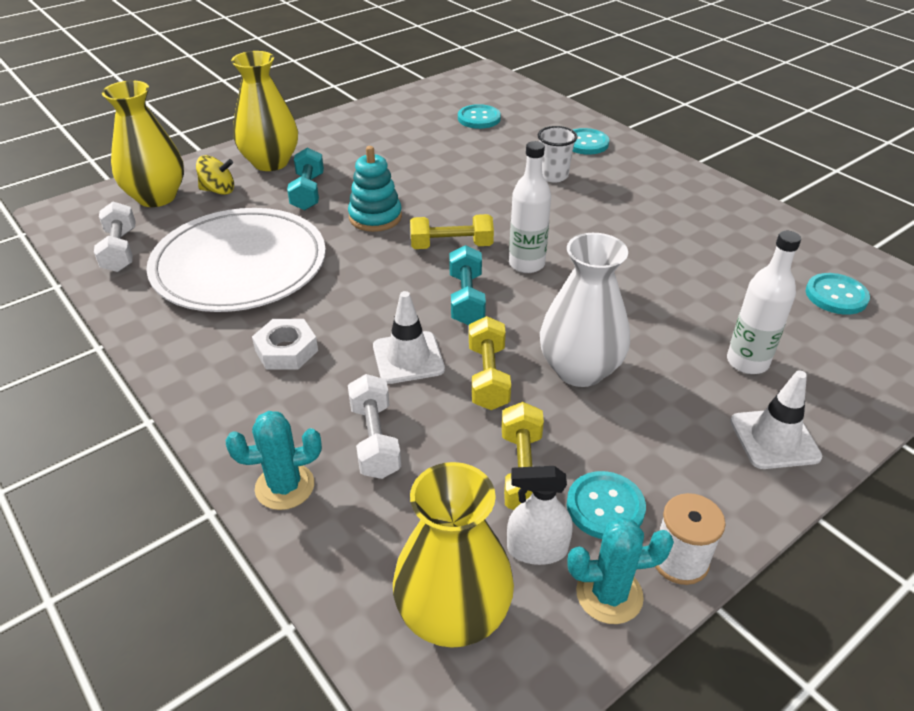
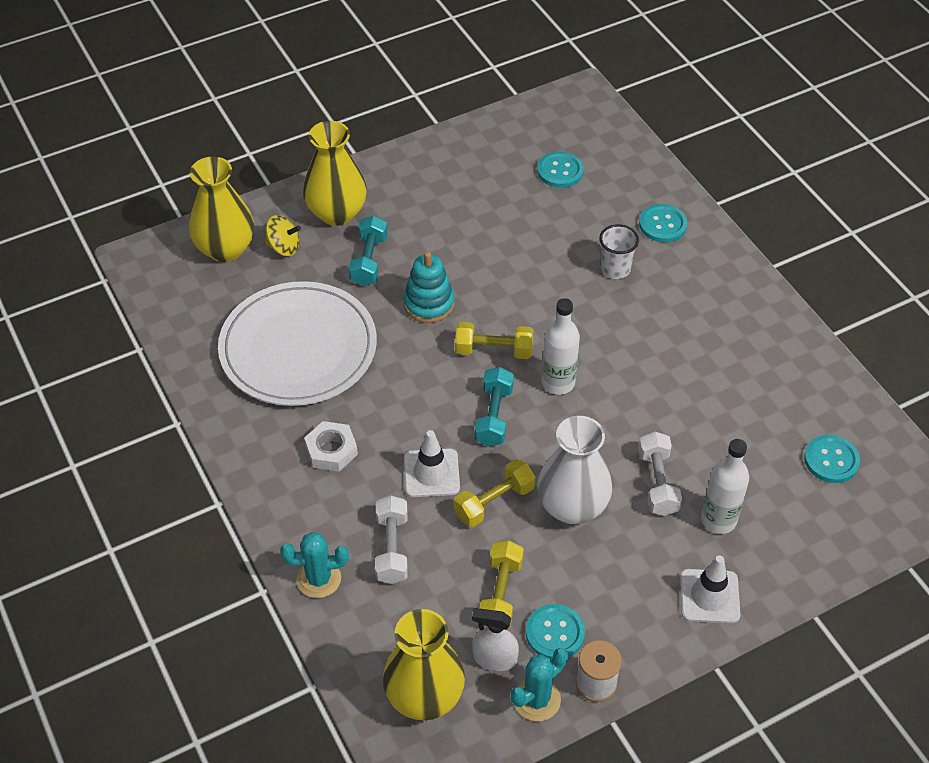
camera: 10 degrees right, 10 degrees up
(120, 250) = (193, 315): white dumbbell -> white dumbbell (657, 483)
(488, 377) = (494, 502): yellow dumbbell -> yellow dumbbell turned 45 degrees clockwise
(609, 594) = (537, 699): turquoise cactus -> turquoise cactus turned 45 degrees counterclockwise

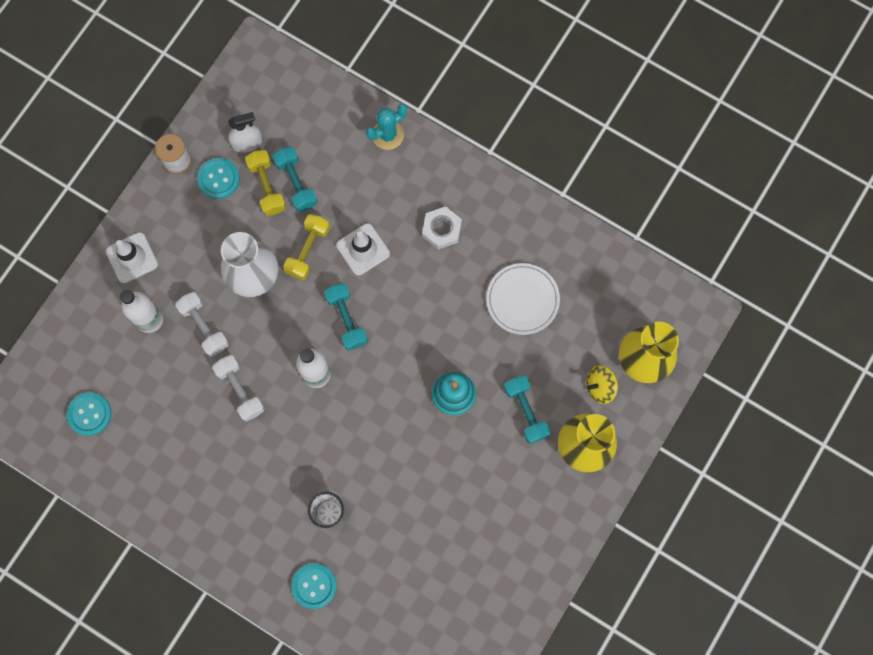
camera: 150 degrees right, 25 degrees up
(298, 348) = (522, 300): white plate -> white plate, size x0.56
(392, 548) = (355, 180): white dumbbell -> white dumbbell (240, 390)
(424, 696) = (276, 97): yellow vase -> none
(463, 580) = (296, 183): none -> turquoise dumbbell
(493, 350) = (379, 377): yellow dumbbell -> none
(537, 699) = (207, 131): turquoise cactus -> none
(560, 171) = (430, 601): turquoise button -> none

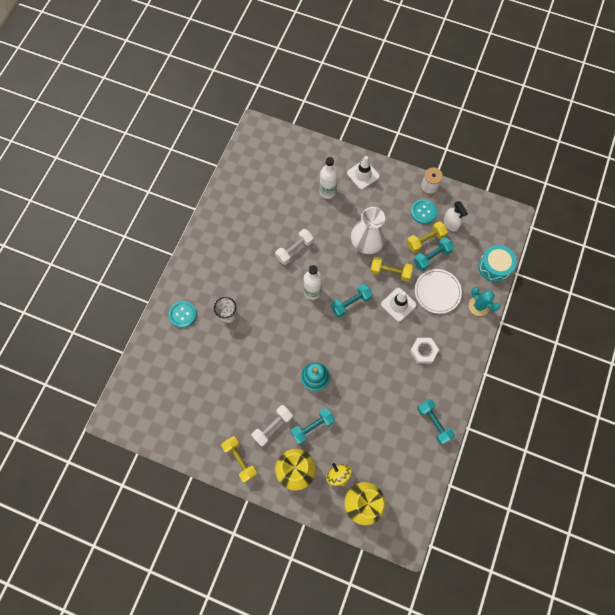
camera: 80 degrees right, 5 degrees down
(89, 414) = (266, 172): turquoise button -> none
(204, 327) = (329, 222): white dumbbell -> white dumbbell (272, 426)
(331, 97) = (494, 266): none -> turquoise drum
(522, 300) = (387, 412): white plate -> white plate (437, 292)
(547, 238) = (433, 422): none -> turquoise dumbbell
(556, 525) = (240, 459): none -> yellow dumbbell

